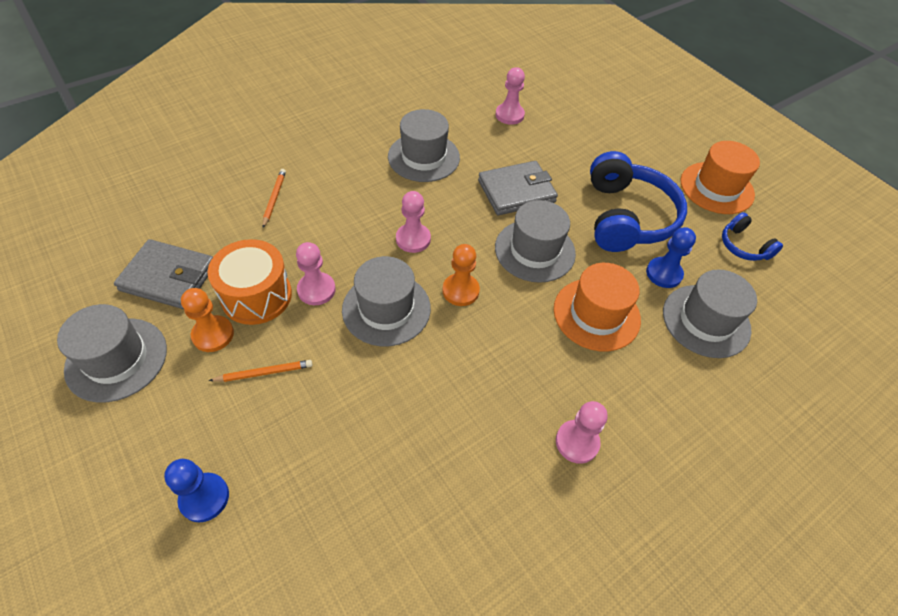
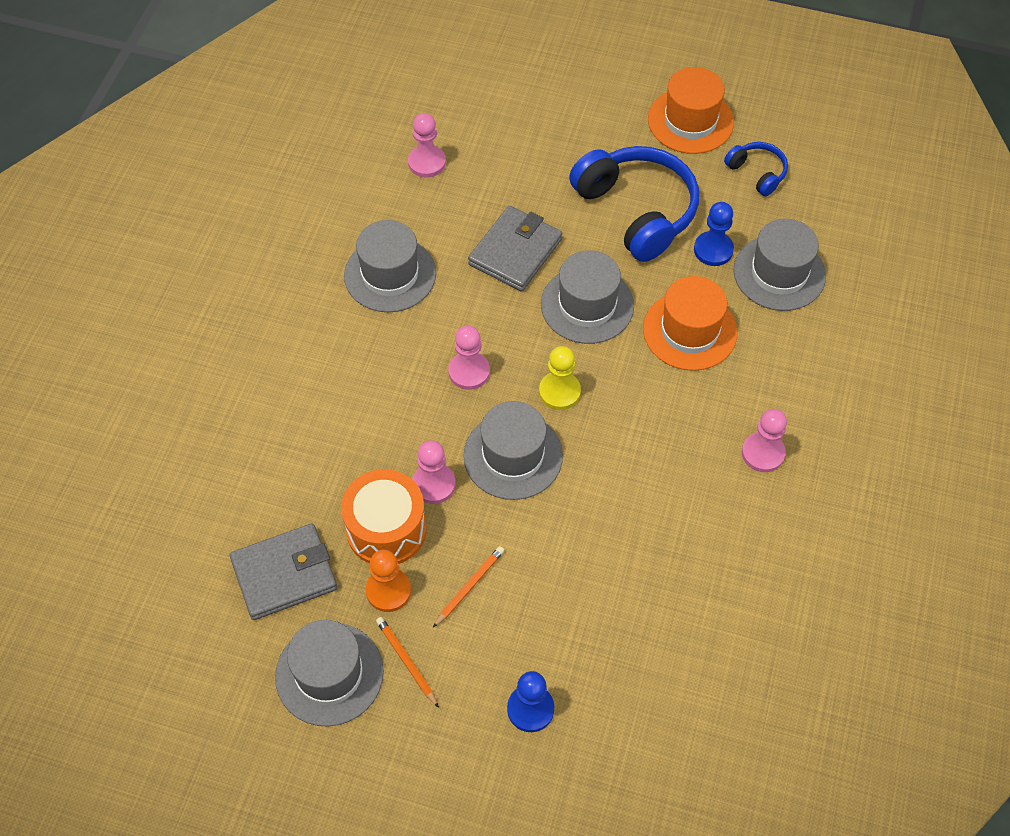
camera: 35 degrees left, 5 degrees up
(274, 198) = (291, 425): orange pencil -> orange pencil (406, 661)
(460, 291) = (559, 392): orange pawn -> yellow pawn
(743, 246) = (757, 173): blue headphones -> blue headphones turned 150 degrees counterclockwise

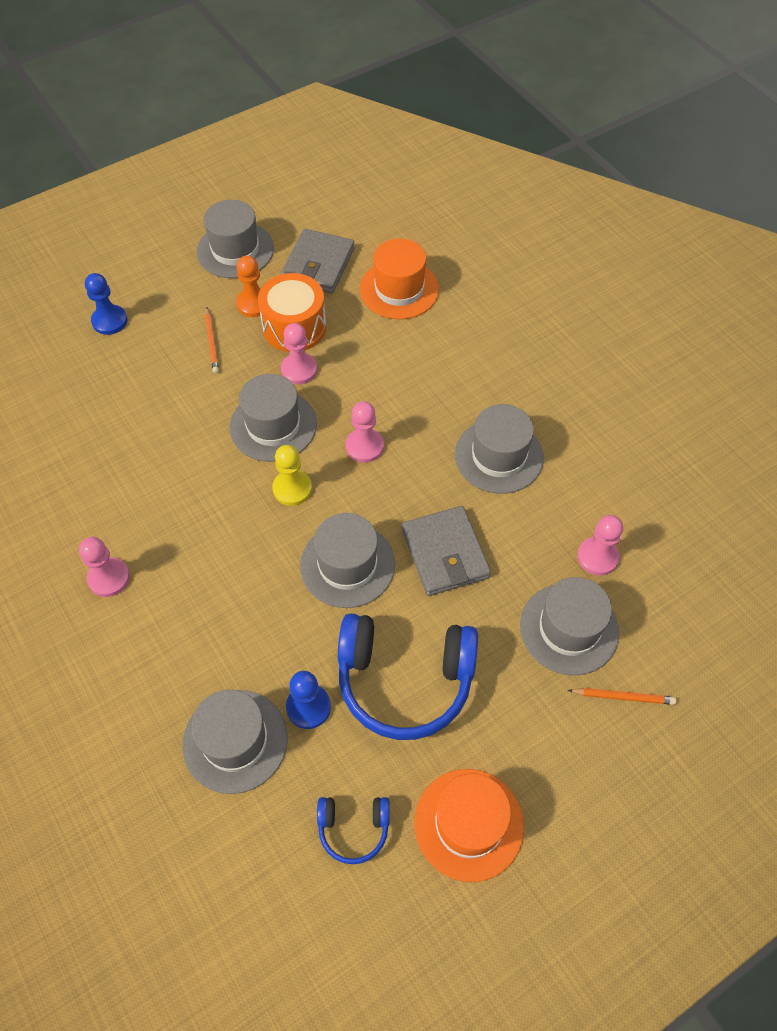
camera: 130 degrees right, 0 degrees up
(406, 661) = (202, 285): orange pencil -> orange pencil (623, 697)
(503, 147) = (569, 629): none -> grey hat
(690, 331) = (253, 618): orange hat -> orange hat (399, 289)

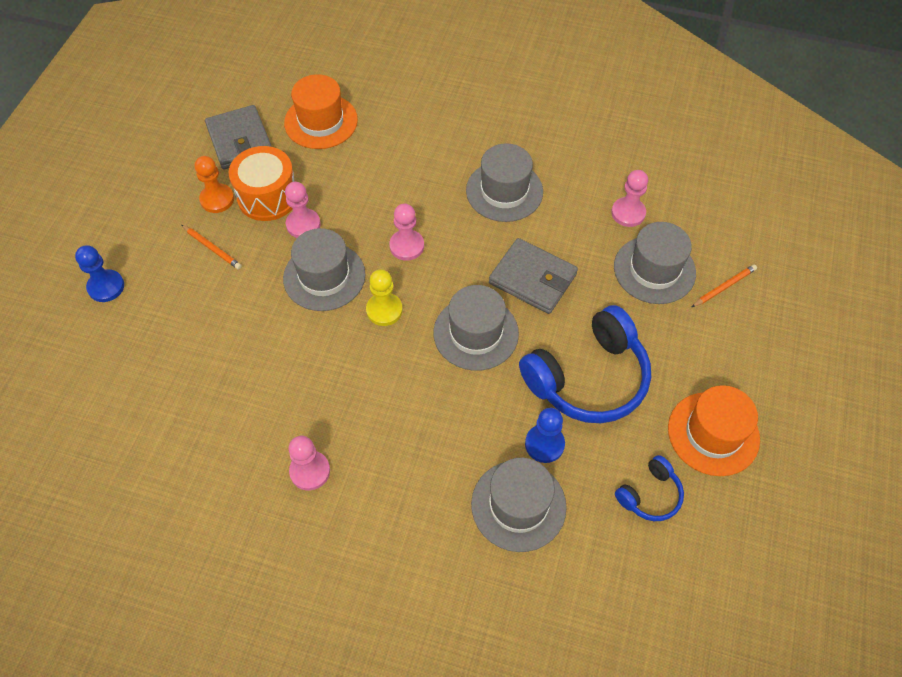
camera: 40 degrees left, 0 degrees up
(235, 250) = (159, 169): grey hat -> none

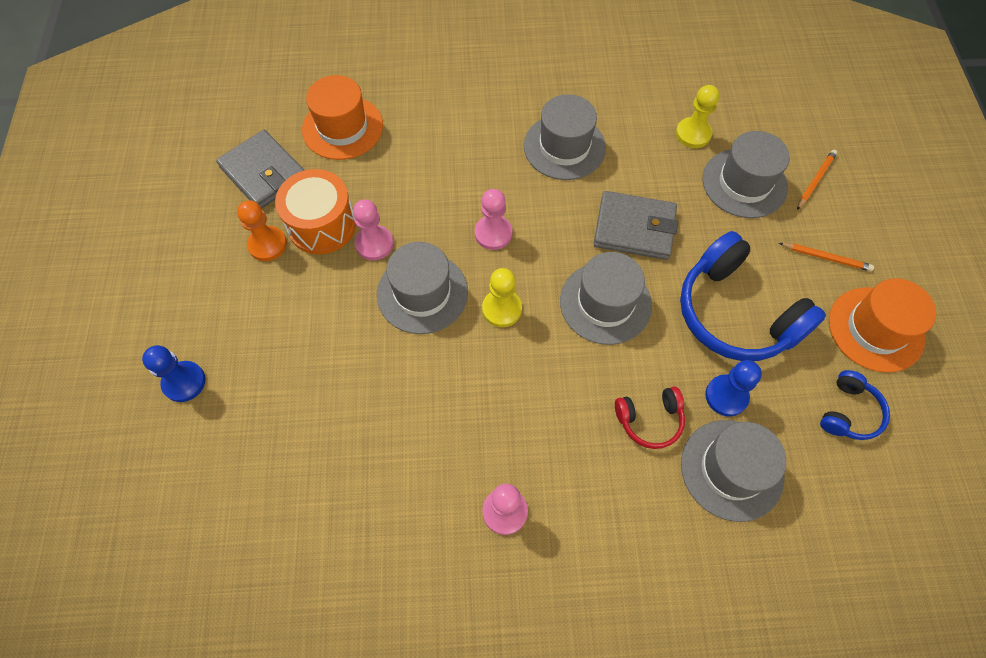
camera: 20 degrees left, 5 degrees up
(212, 248) = (286, 300): orange pencil -> orange pencil (826, 258)
(467, 441) = (650, 420): none -> red headphones
(588, 378) = (735, 313): blue headphones -> blue headphones turned 105 degrees clockwise
(628, 213) = (693, 134): pink pawn -> yellow pawn

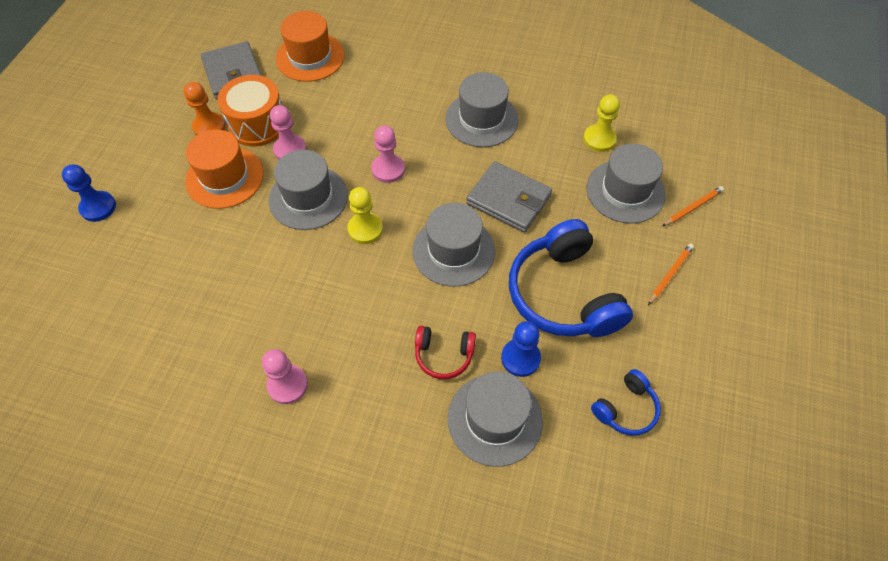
camera: 20 degrees right, 5 degrees down
(826, 258) = (670, 274): orange pencil -> orange pencil turned 90 degrees counterclockwise
(875, 329) = (687, 348): orange hat -> orange hat (225, 177)

